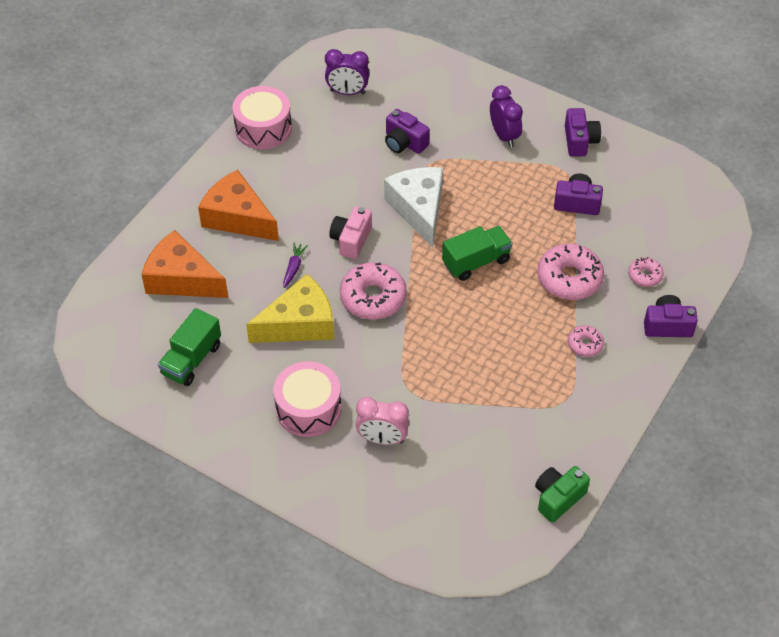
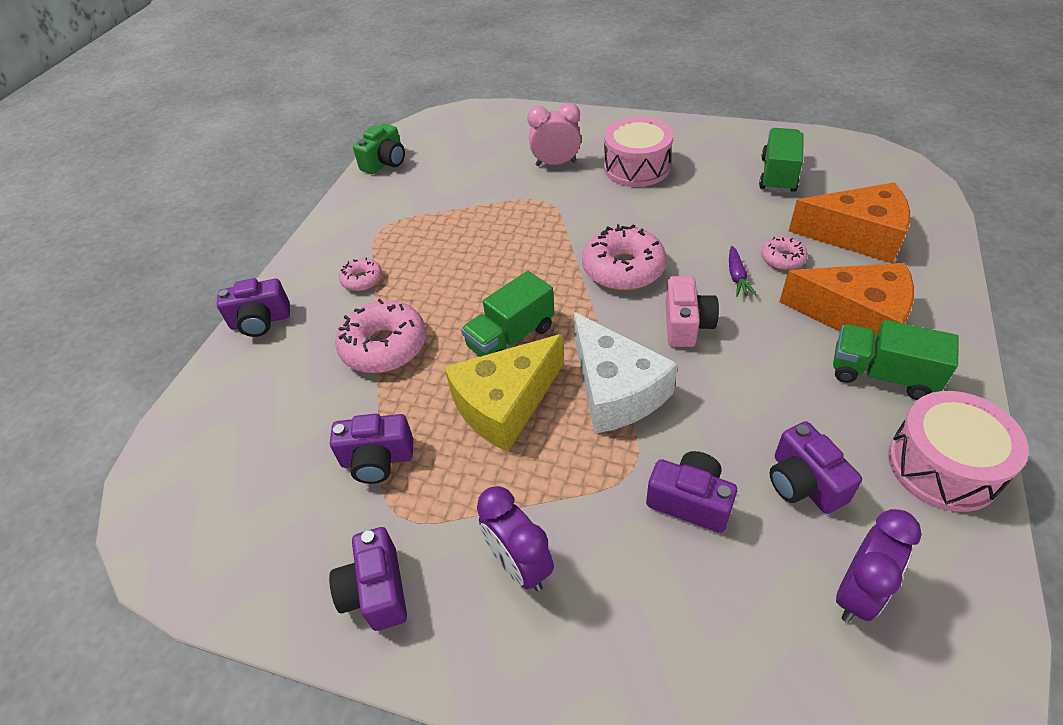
camera: 170 degrees right, 5 degrees down
(253, 178) = (882, 375): none -> green truck
(299, 323) = (691, 226): yellow cheese -> yellow cheese (505, 404)
(340, 137) = (803, 483): none -> purple camera
(347, 92) = (857, 592): purple clock -> purple clock turned 135 degrees clockwise
(645, 276) = (281, 374): pink donut -> pink donut (782, 259)

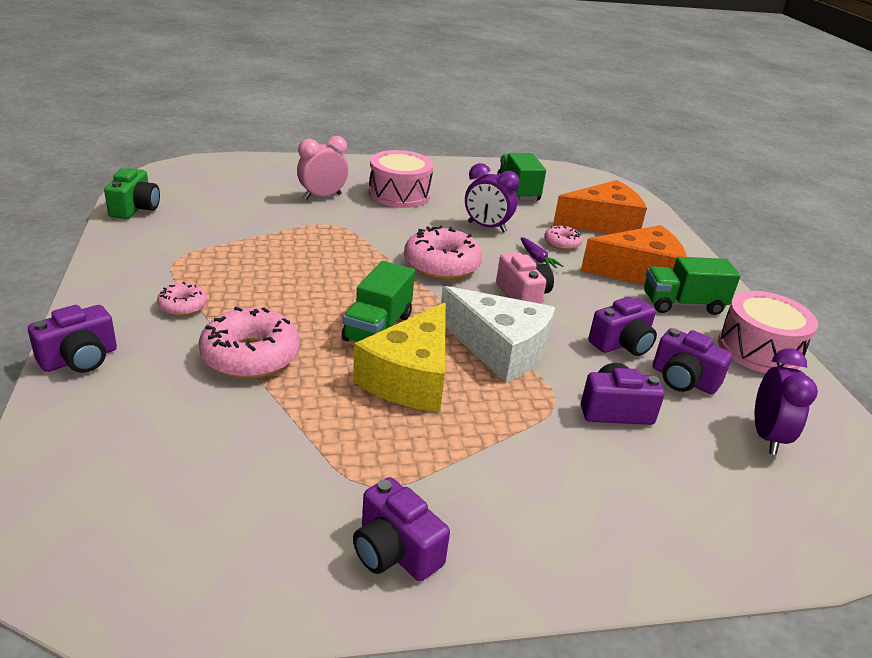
camera: 35 degrees left, 15 degrees down
(377, 459) = (314, 447): purple camera -> purple camera (622, 344)
(519, 565) = (514, 491): purple clock -> purple clock (487, 227)

